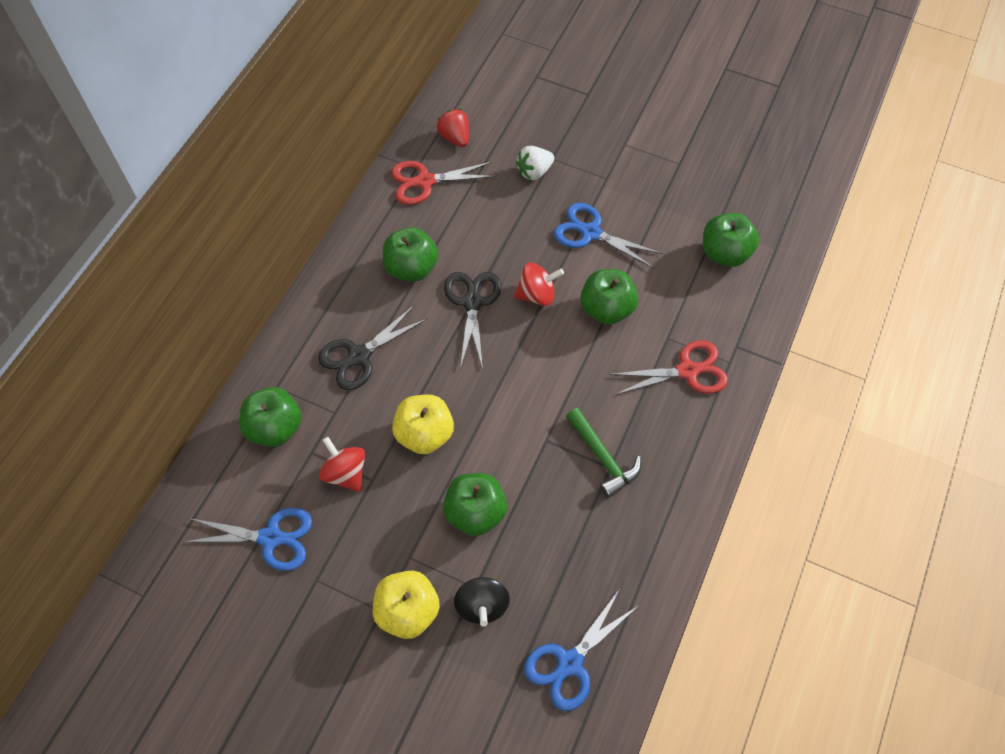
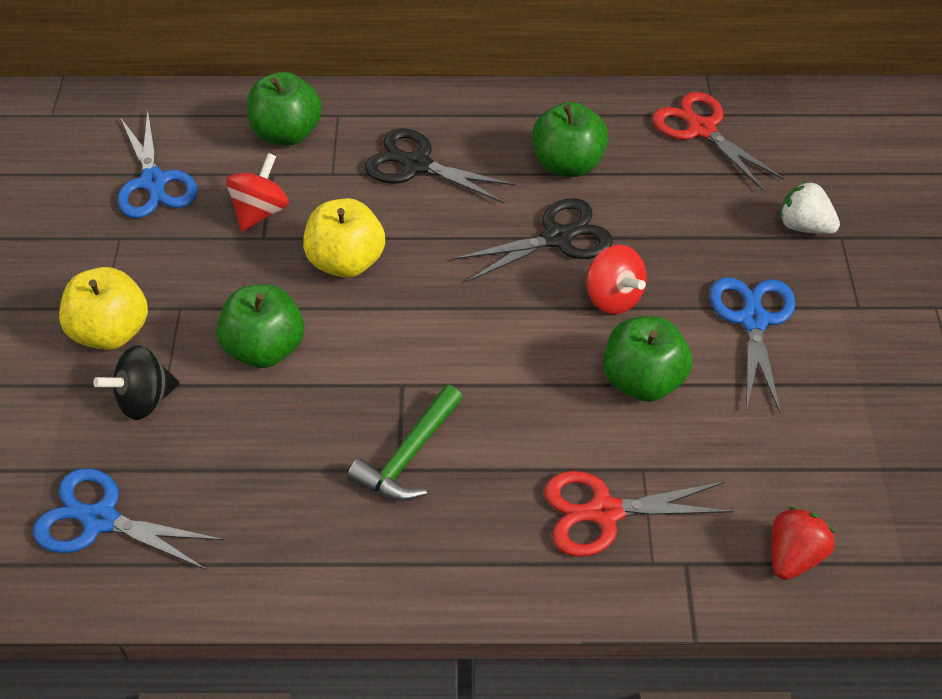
camera: 65 degrees right, 10 degrees down
(455, 137) = (791, 131): red strawberry -> red strawberry (793, 556)
(688, 371) = (604, 512): red scissors -> red scissors turned 120 degrees clockwise
(725, 253) = (841, 494): green apple -> none

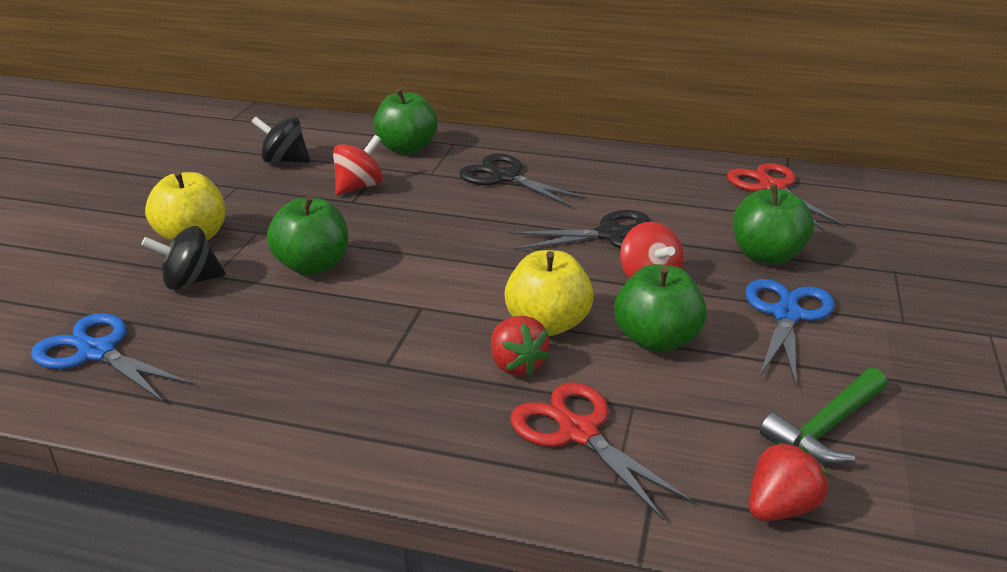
camera: 15 degrees right, 20 degrees down
(154, 182) = (284, 161): blue scissors -> black spinning top
(346, 261) = (414, 224): yellow apple -> yellow apple (547, 324)
(409, 456) = (401, 356): green hammer -> green hammer (826, 427)
(522, 442) = (516, 365): none -> red strawberry
(567, 164) = (639, 193): green apple -> green apple (766, 256)
(604, 512) = (577, 432): red scissors -> red scissors turned 45 degrees clockwise
(804, 226) = (857, 259): white strawberry -> none

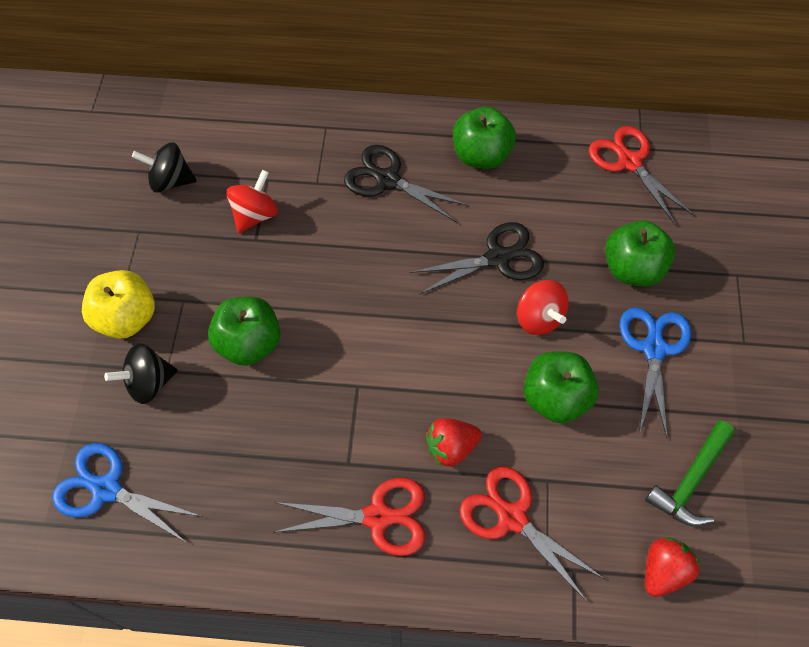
camera: 10 degrees left, 30 degrees up
(406, 148) = (282, 142): green apple -> green apple (481, 155)
(406, 411) = (378, 517): none -> red scissors
(516, 365) = (451, 447): red strawberry -> red strawberry turned 105 degrees clockwise
(547, 324) = (466, 392): yellow apple -> none

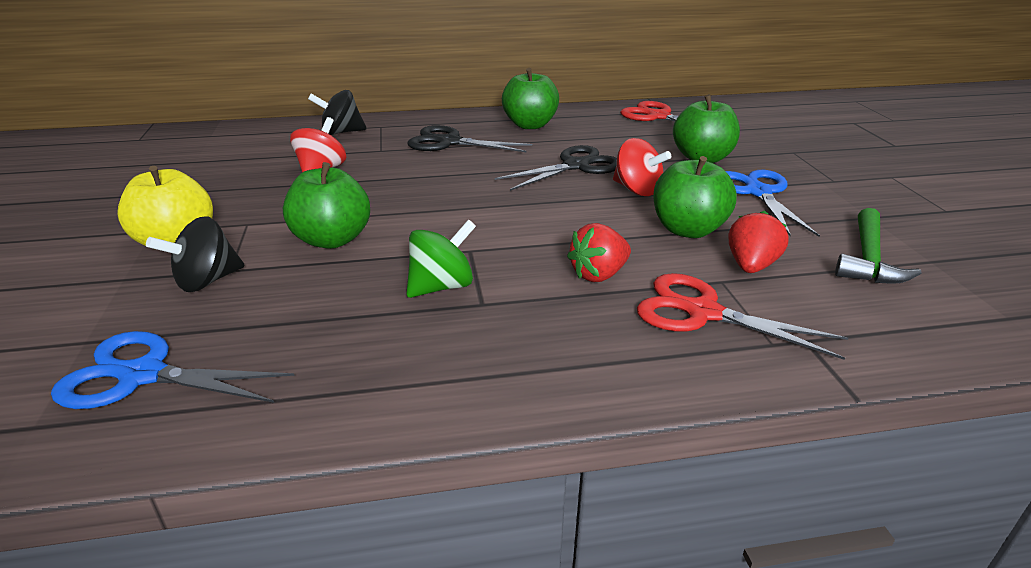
camera: 15 degrees left, 30 degrees down
(170, 181) = (226, 163): black spinning top -> black spinning top (341, 132)
(323, 434) = (441, 286): none -> green spinning top
(378, 517) = (539, 338): red scissors -> none
(663, 571) = (904, 323): red strawberry -> red strawberry (751, 266)

